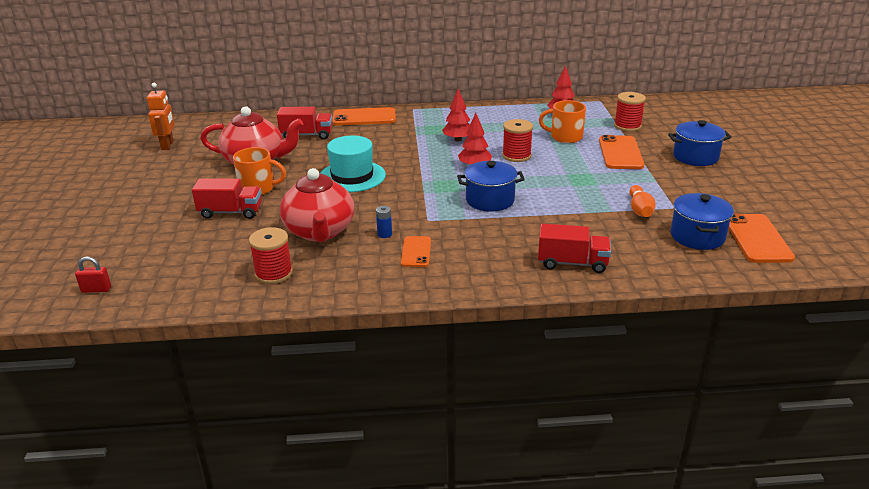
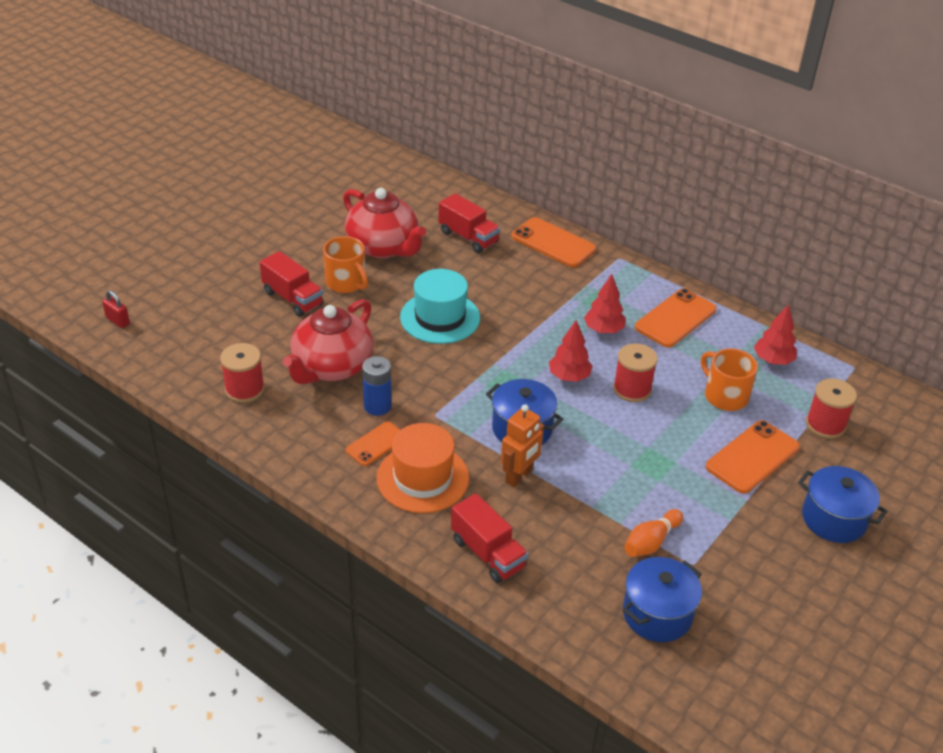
camera: 40 degrees right, 10 degrees up
(167, 145) = (338, 182): orange robot -> orange robot (519, 476)
(384, 234) = (377, 406): blue battery -> blue battery, size x1.66
(473, 251) = (422, 478): none -> orange hat
(757, 239) = (716, 663): orange phone -> orange phone (675, 318)

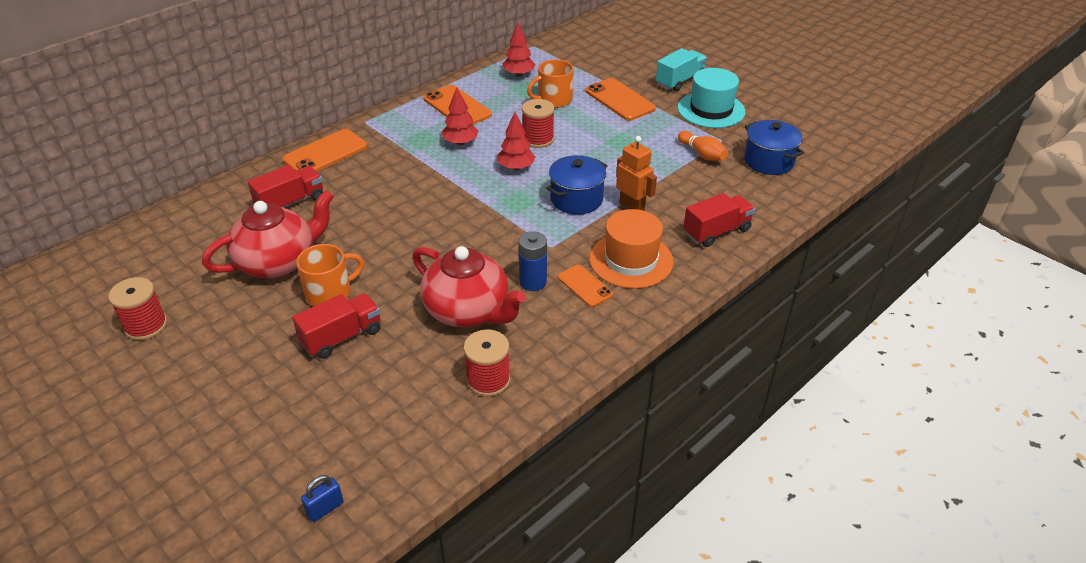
camera: 80 degrees left, 0 degrees up
(118, 321) = (325, 508): red padlock -> blue padlock
(440, 317) = (413, 232): turquoise hat -> turquoise hat (711, 110)
(825, 425) = (590, 67): red spool -> red spool (146, 325)
(834, 519) = (680, 81): blue pot -> turquoise truck

